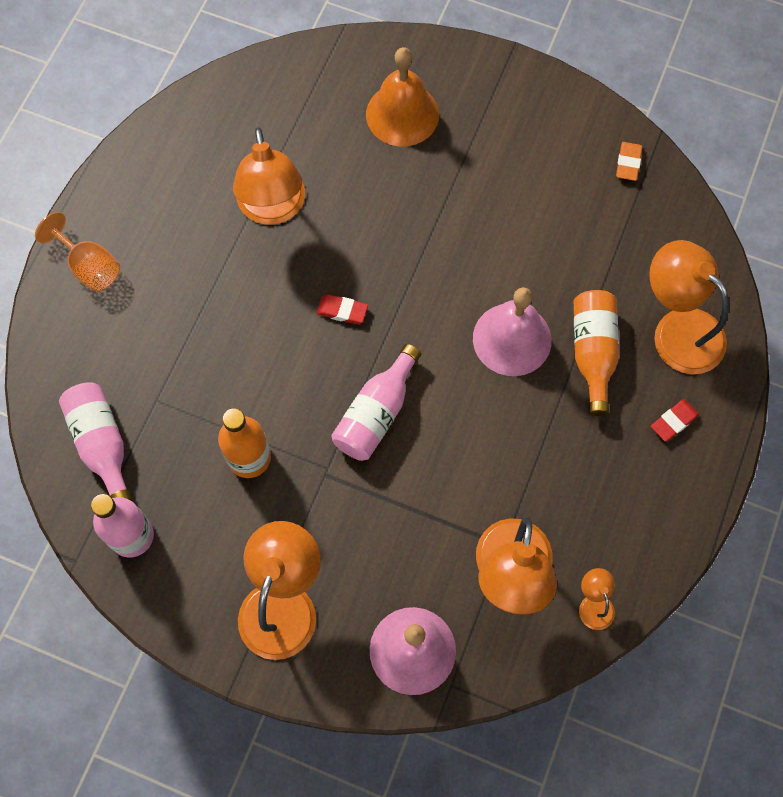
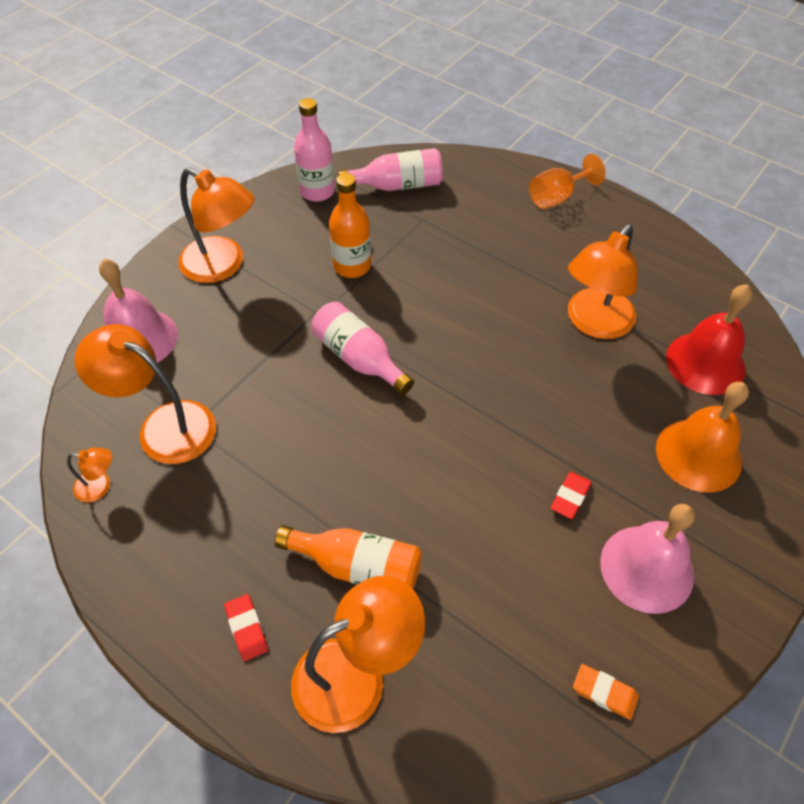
camera: 105 degrees right, 15 degrees down
(273, 209) = (594, 323): orange lamp -> orange lamp turned 60 degrees counterclockwise
(298, 113) = (705, 363): none -> red bell
(342, 311) = (471, 354): red eraser -> red eraser (570, 497)
(512, 339) = (399, 490): pink bell -> pink bell (646, 568)

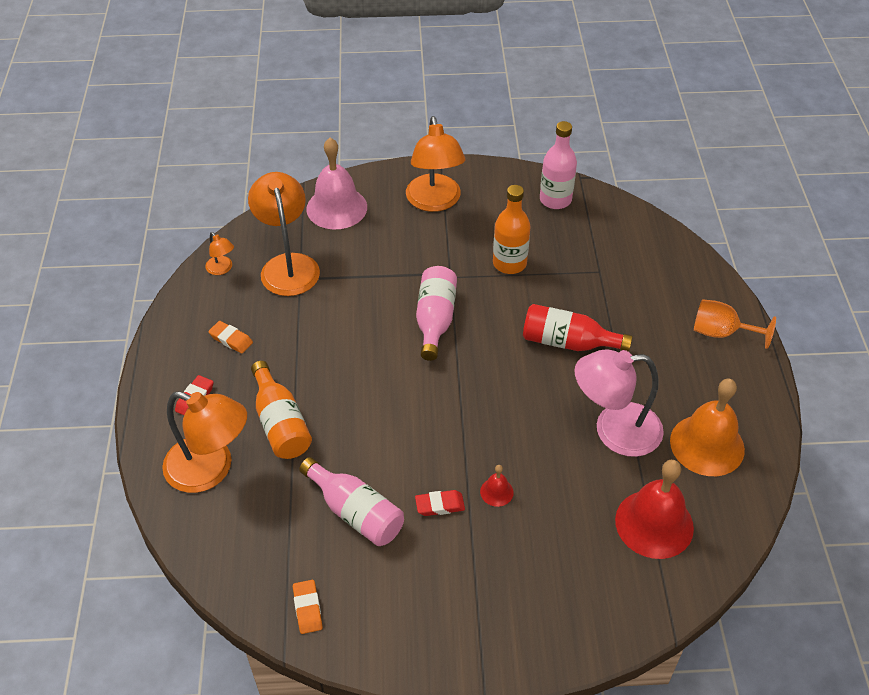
camera: 50 degrees right, 5 degrees down
(203, 540) = (231, 339): none -> orange eraser
(397, 185) = (615, 236): pink bottle -> pink bottle (356, 512)
(476, 289) = (568, 342): none -> red bottle
(590, 445) = (496, 492): none -> red bell
(594, 323) = (614, 430): orange lamp -> pink lamp
(646, 568) = (424, 583): pink bell -> none
(698, 455) = (556, 565): orange bell -> orange bell (707, 445)

